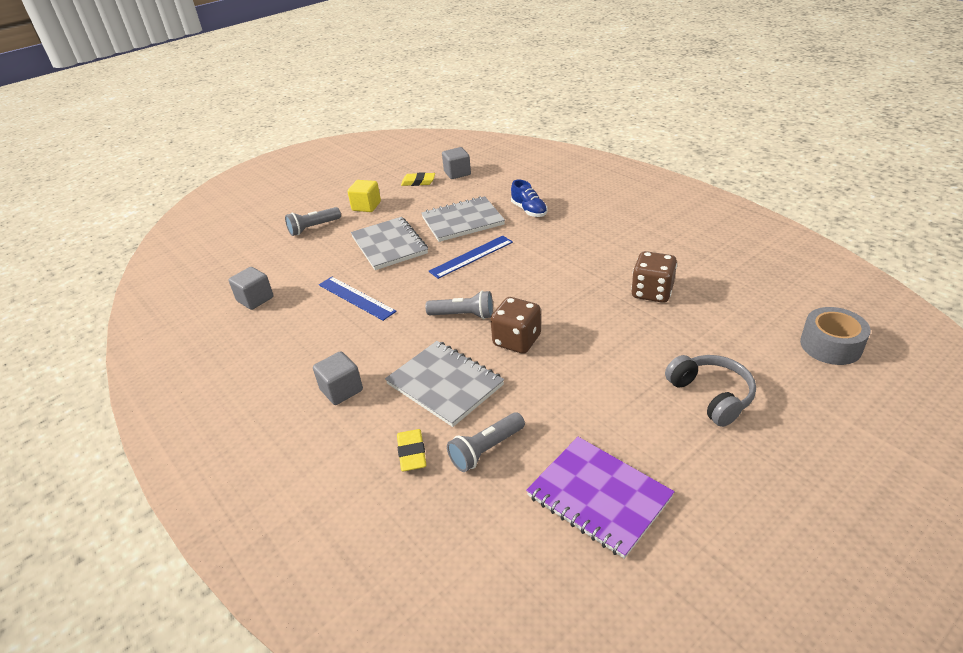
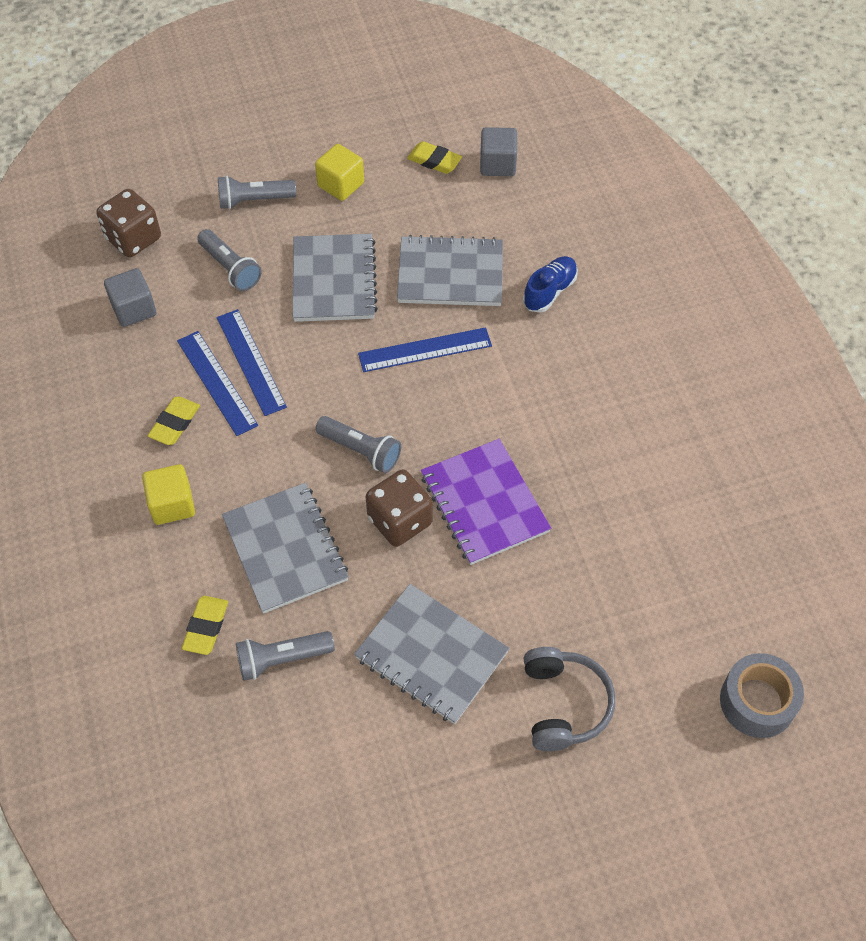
camera: 20 degrees right, 20 degrees up
(315, 260) = (230, 268): none -> grey flashlight
(318, 346) = (174, 423): none -> yellow eraser
(337, 315) = (216, 382): none -> blue ruler
(341, 390) = (172, 504): grey cube -> yellow cube
(529, 210) = (549, 291): blue shoe -> blue shoe turned 135 degrees counterclockwise
(596, 404) = (431, 655): none -> grey notebook
(598, 497) = (360, 771): purple notebook -> purple notebook (484, 503)
(652, 292) = (608, 518): brown dice -> brown dice (133, 238)

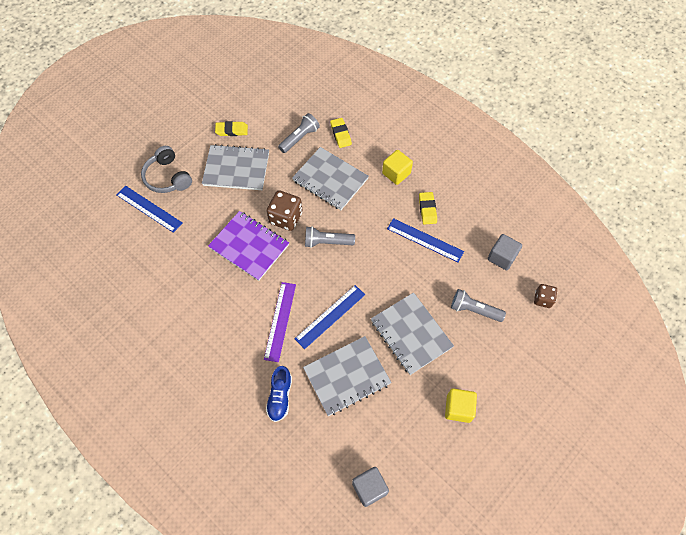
camera: 150 degrees right, 5 degrees up
(133, 238) = (542, 299): brown dice -> brown dice, size x0.60
(251, 361) = (417, 260): blue ruler -> blue ruler (149, 209)
(254, 200) = (500, 365): grey flashlight -> none
(434, 161) = (413, 465): yellow eraser -> yellow eraser (231, 130)
(498, 377) = (280, 321): none -> purple ruler
(757, 702) = (78, 219): grey tape -> none

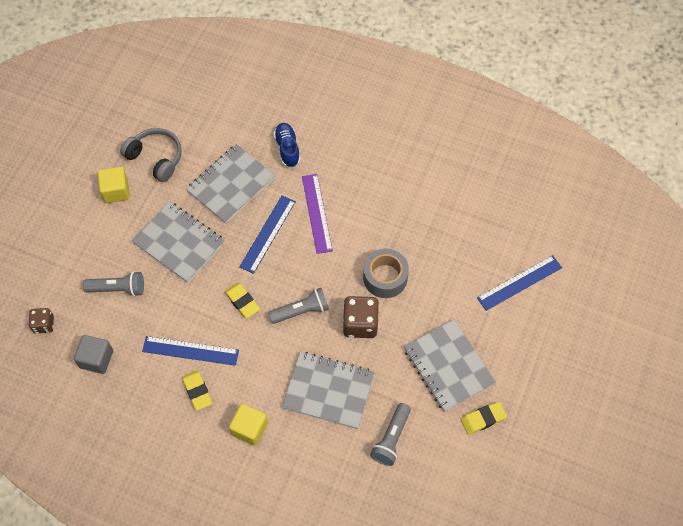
camera: 160 degrees right, 0 degrees up
(149, 209) = (519, 282): blue ruler -> blue ruler turned 45 degrees counterclockwise
(167, 177) = (523, 327): grey headphones -> grey headphones (156, 158)
(236, 169) = (448, 366): grey notebook -> grey notebook turned 75 degrees clockwise
(249, 246) = (385, 277): purple notebook -> grey tape
(341, 134) = (340, 463): yellow eraser -> yellow eraser (242, 301)
(369, 488) = (181, 107): grey cube -> none

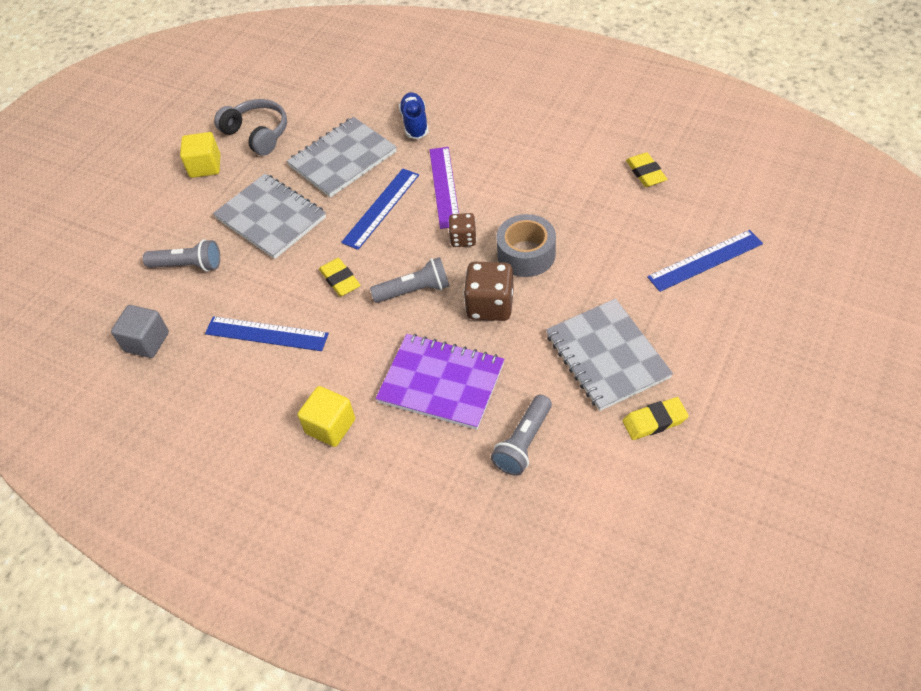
camera: 10 degrees right, 10 degrees down
(44, 324) = (90, 303): brown dice -> brown dice (463, 239)
(197, 391) = (268, 380): yellow eraser -> yellow eraser (645, 173)
(328, 391) = (441, 383): grey notebook -> purple notebook

